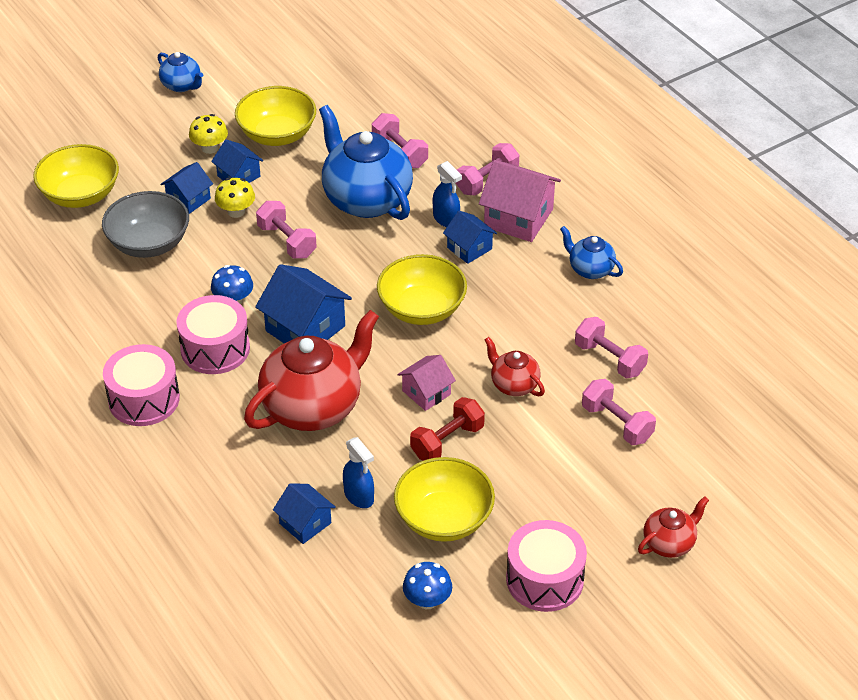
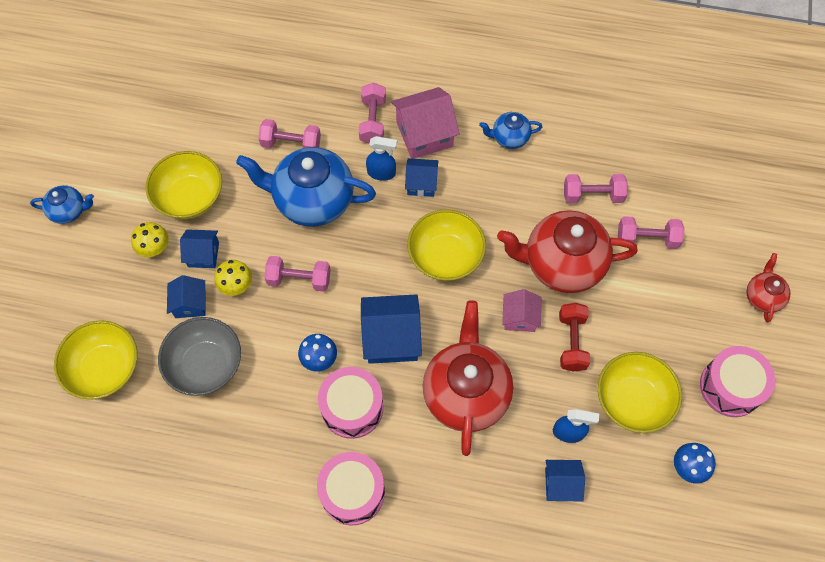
camera: 45 degrees left, 20 degrees up
(514, 384) = (562, 264): red teapot -> red teapot, size x2.04

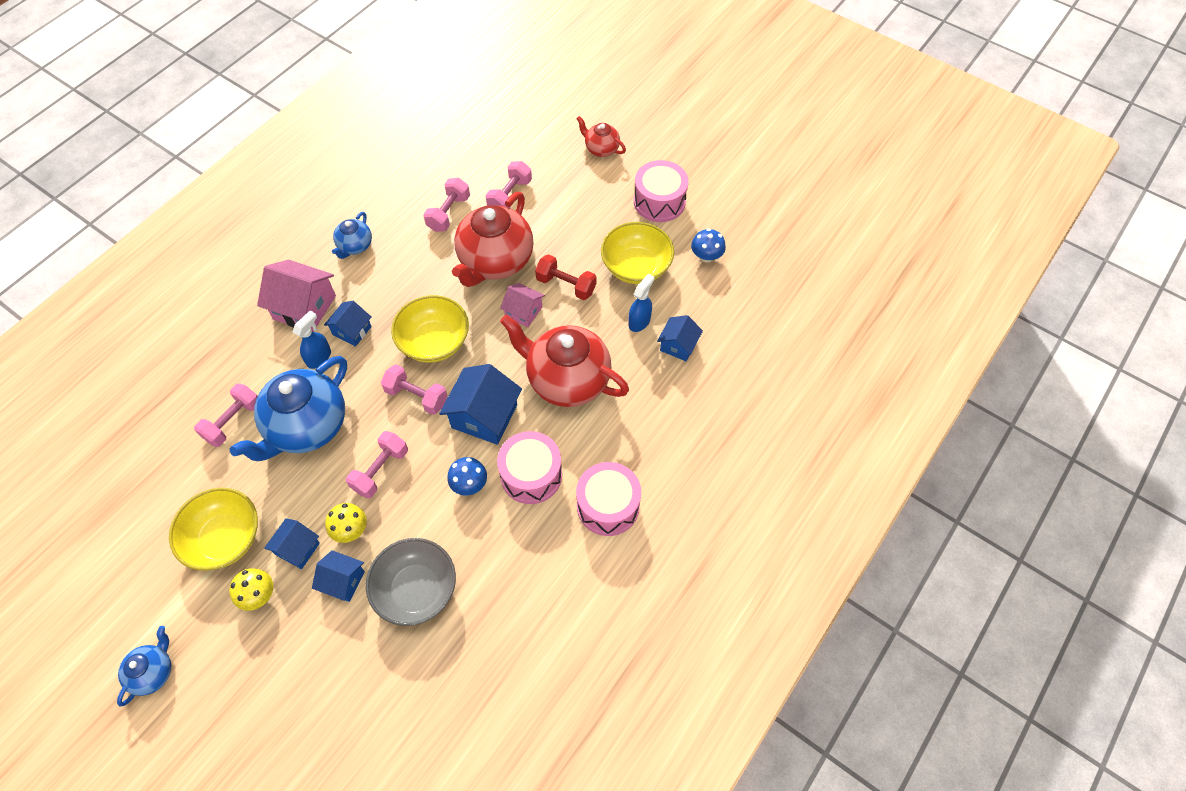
camera: 65 degrees left, 5 degrees down
(105, 368) = (362, 694): yellow bowl -> none
(373, 121) = (260, 342): pink dumbbell -> pink dumbbell (416, 396)
(424, 134) = (304, 307): pink house -> pink house turned 75 degrees counterclockwise

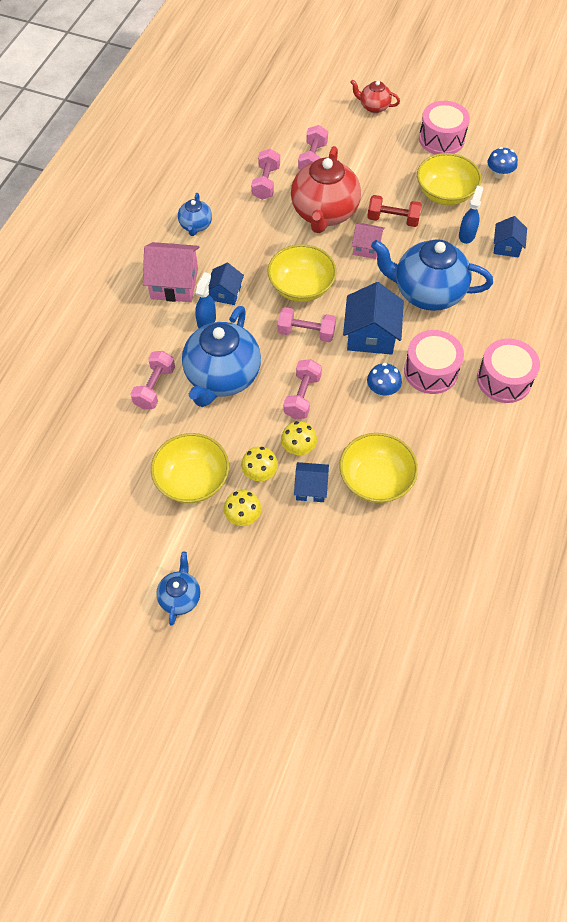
camera: 15 degrees left, 0 degrees up
(297, 549) = (260, 473): blue house -> yellow mushroom
(416, 590) = (375, 479): grey bowl -> yellow bowl
(567, 379) = (427, 292): red teapot -> blue teapot

